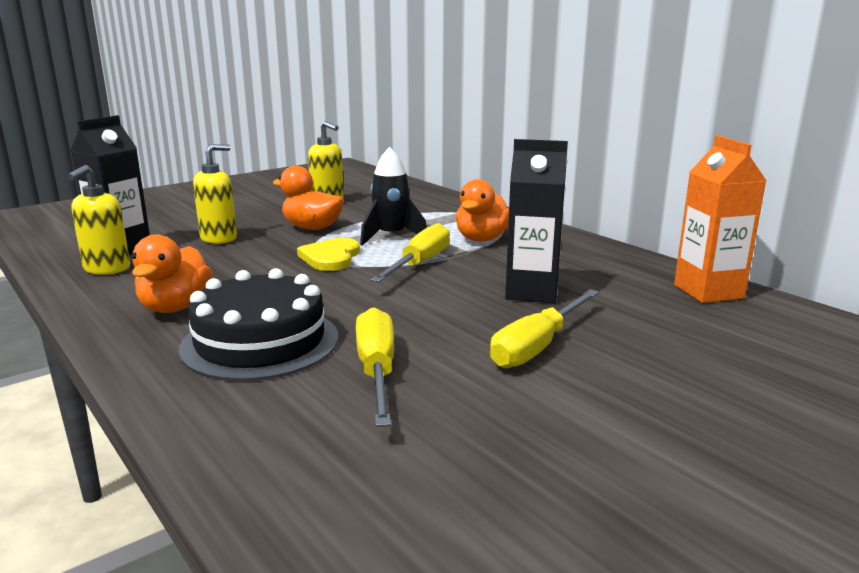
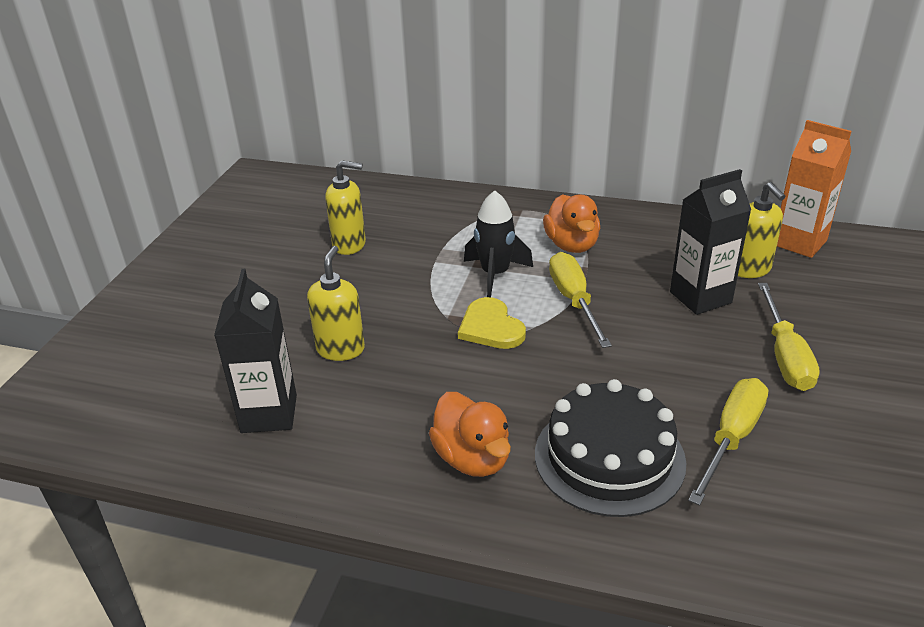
camera: 35 degrees left, 15 degrees up
(106, 269) = (309, 447): yellow soap dispenser -> yellow soap dispenser (749, 269)
(312, 228) = (404, 293): orange duck -> none
(377, 371) = (731, 438): yellow screwdriver -> yellow screwdriver turned 75 degrees clockwise

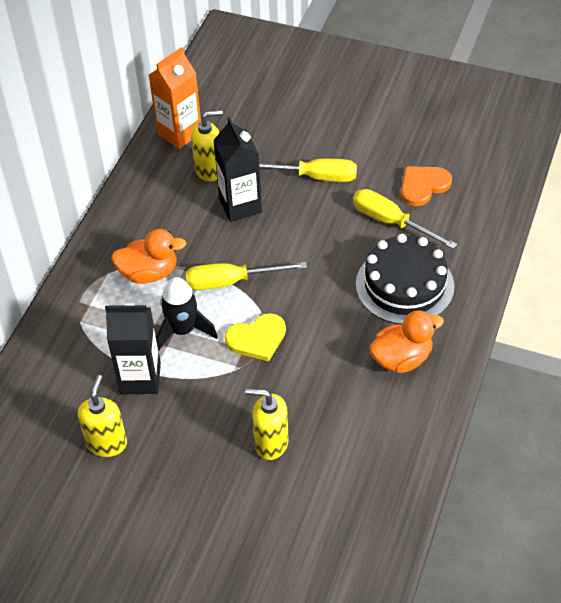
camera: 85 degrees left, 15 degrees up
(269, 414) = (346, 489): black carton -> black carton (140, 378)
(828, 474) = (423, 186): none -> orange heart

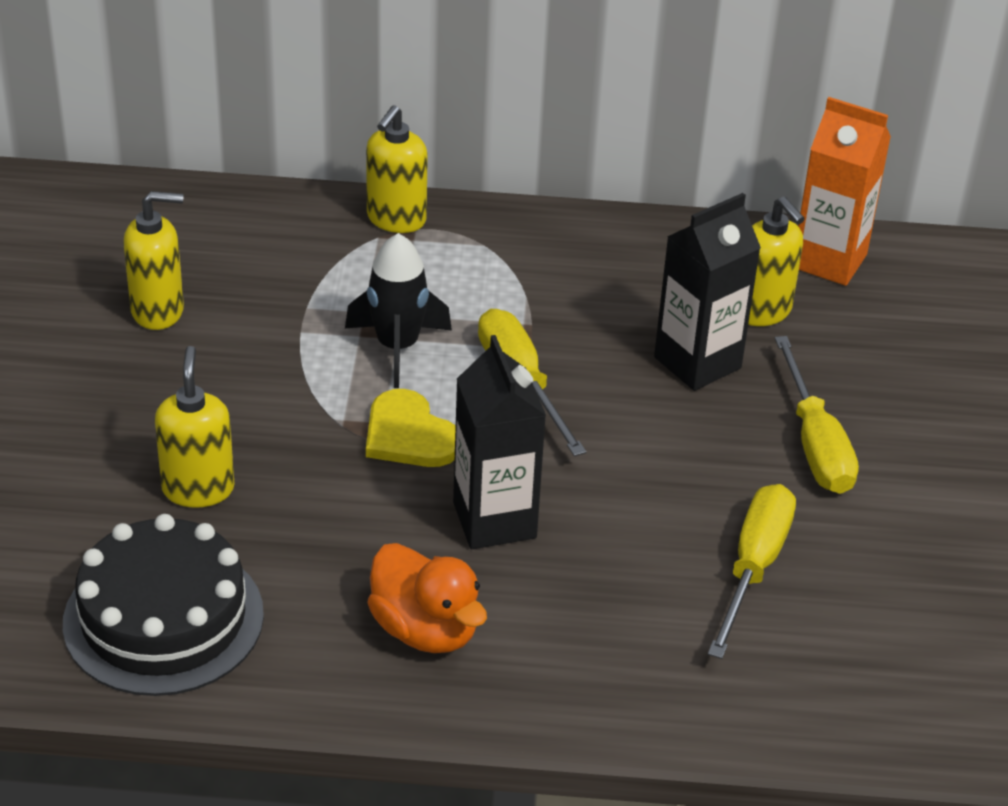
camera: 70 degrees right, 10 degrees down
(66, 310) = (396, 219): none -> yellow soap dispenser
(140, 378) = (288, 320): black carton -> black carton (494, 520)
(149, 273) = (502, 288): orange duck -> none
(404, 285) = (602, 609): black cake -> black cake (163, 618)
(423, 186) = (873, 601): orange heart -> none

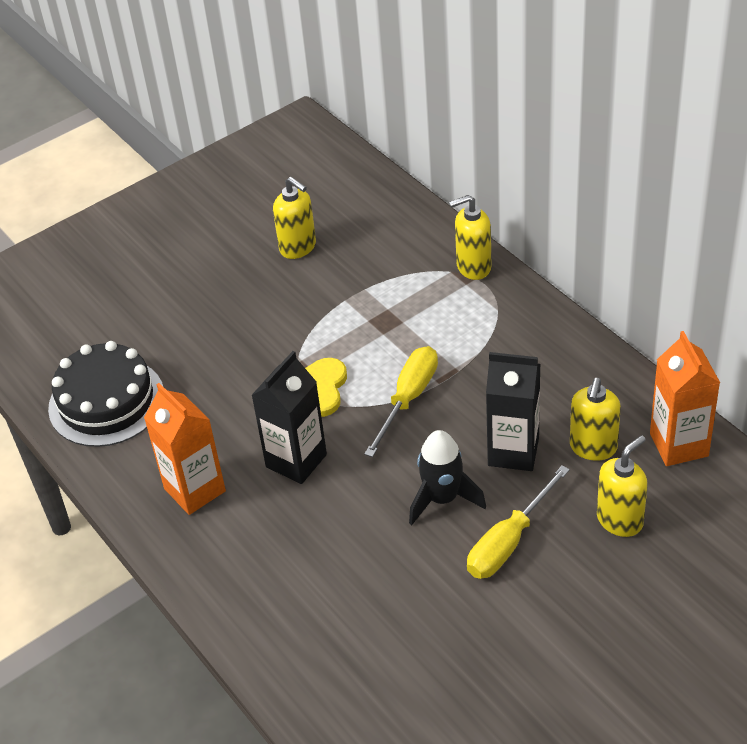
camera: 55 degrees right, 5 degrees up
(198, 489) = (198, 350): yellow soap dispenser -> yellow soap dispenser (620, 520)
(397, 347) = (377, 339): black rocket -> black rocket (442, 499)
(425, 629) = (195, 490): orange duck -> orange carton
(754, 567) = (379, 580): yellow screwdriver -> none

